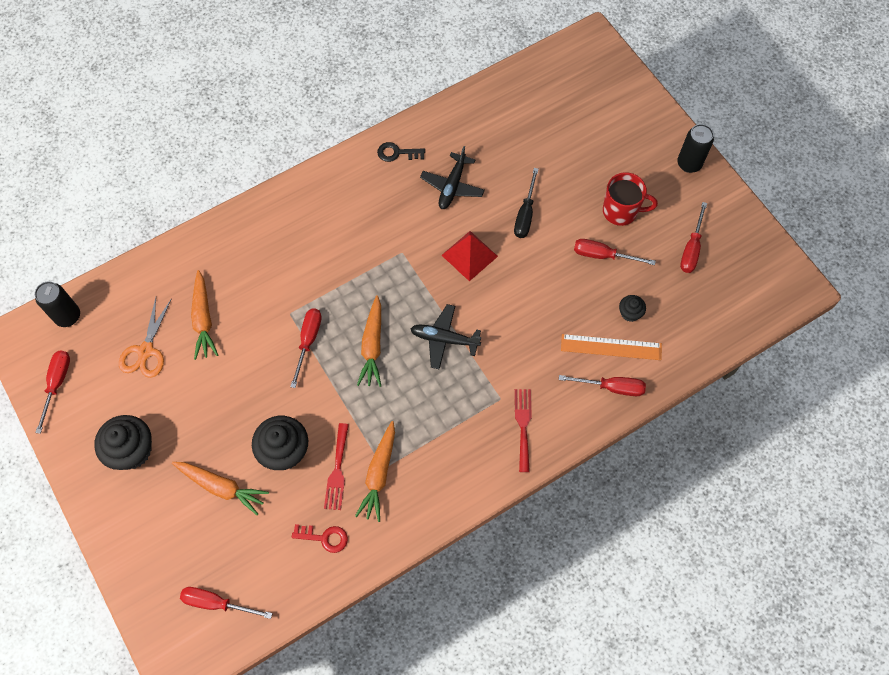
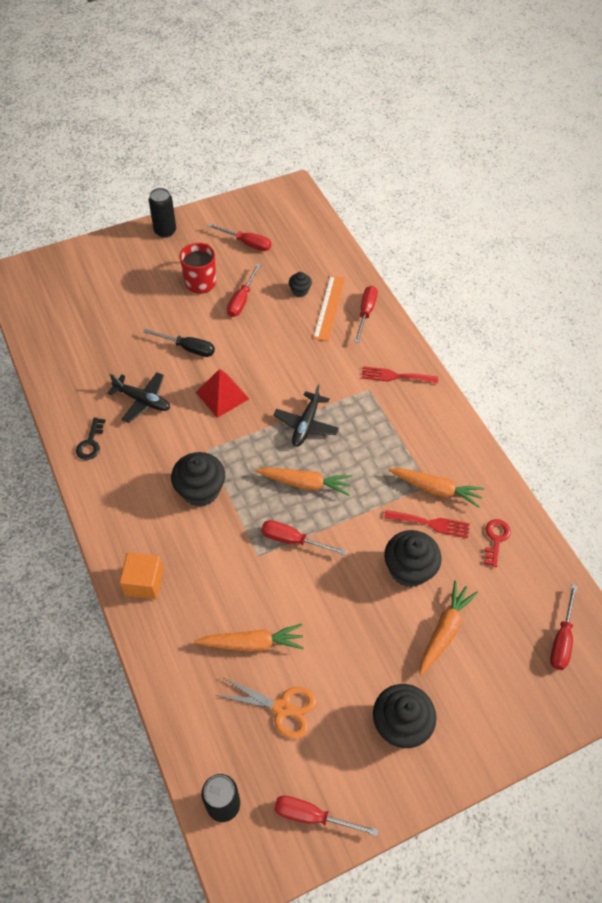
camera: 85 degrees left, 10 degrees down
(257, 224) = (144, 582): none -> orange cube
(355, 253) = (200, 490): none -> black cupcake

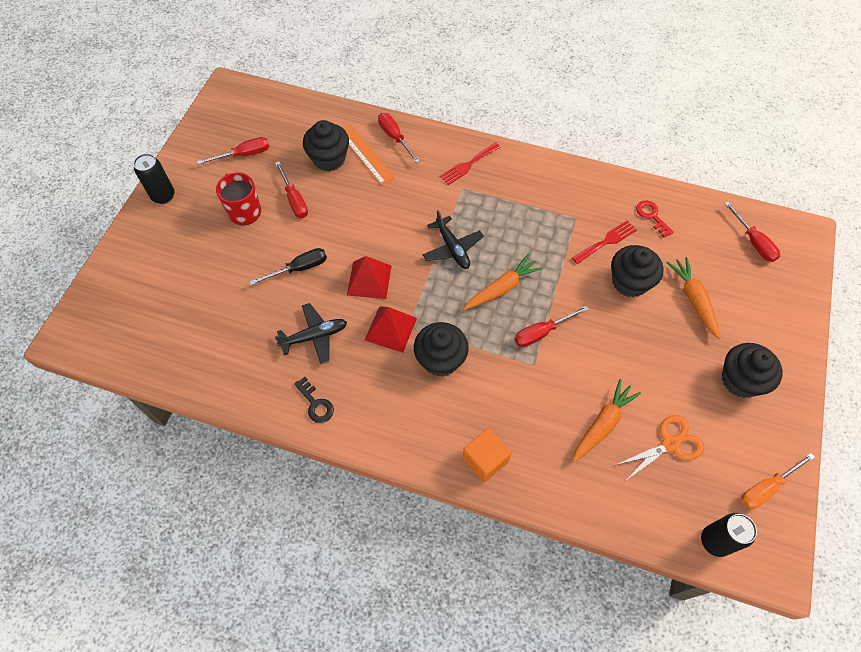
camera: 45 degrees left, 5 degrees up
(194, 440) = (390, 329): none -> red pyramid
(299, 291) = (329, 159): black cupcake -> black cupcake, size x1.96
(312, 816) = (766, 488): red screwdriver -> orange screwdriver
(435, 489) = (582, 217): orange carrot -> none

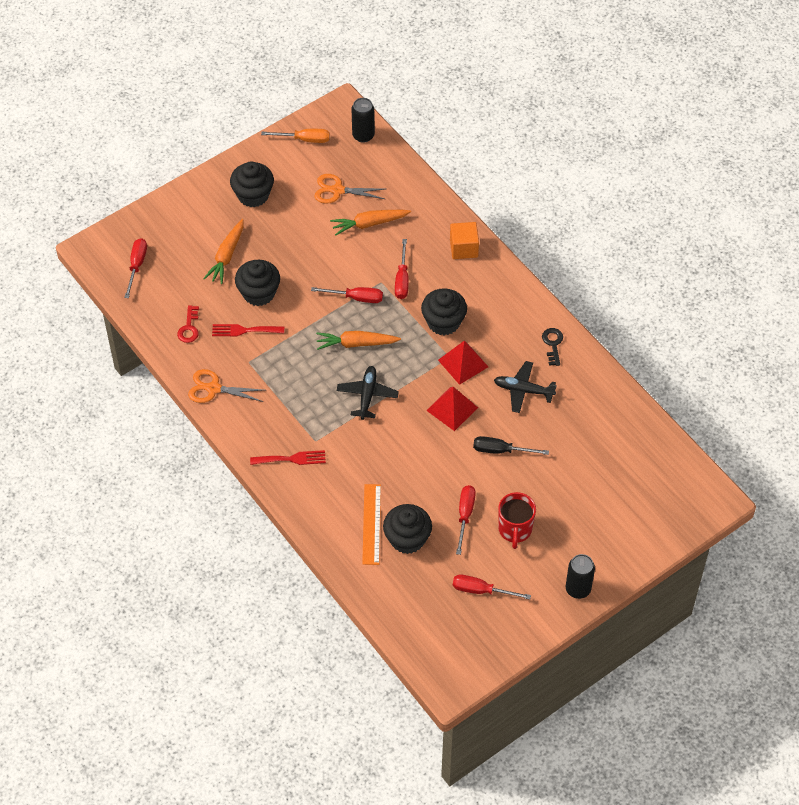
camera: 145 degrees left, 5 degrees down
(395, 137) = (332, 525): red screwdriver -> red screwdriver (402, 279)
(580, 181) = (214, 389): none -> orange scissors

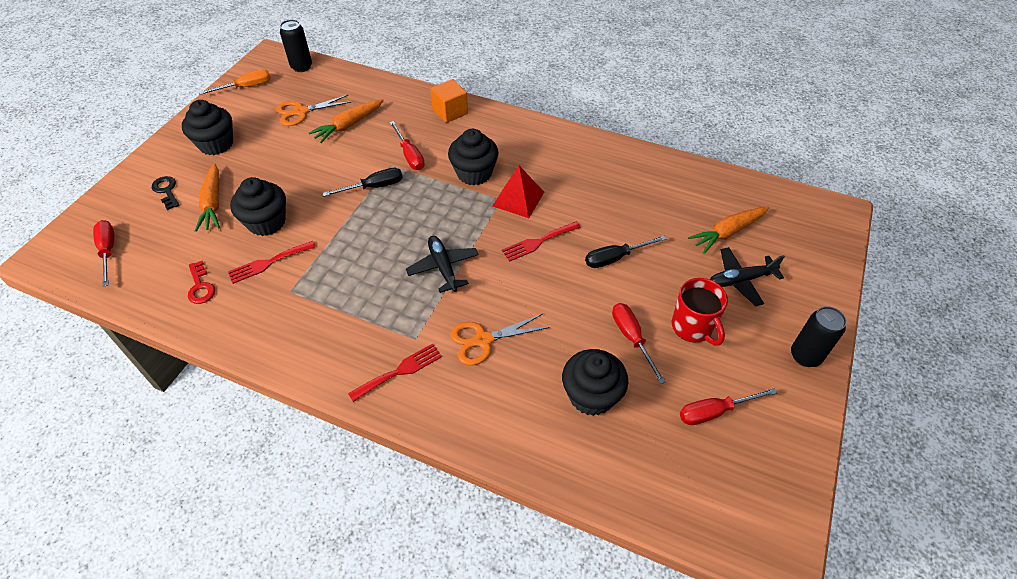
camera: 30 degrees left, 5 degrees down
(214, 389) = (262, 337): orange scissors -> orange scissors (483, 340)
(356, 298) = (374, 187): red screwdriver -> black screwdriver
(356, 343) = (400, 225): orange carrot -> orange carrot (727, 232)
(371, 524) = (540, 400): orange ruler -> none
(452, 409) = (538, 242): red pyramid -> red fork
(523, 390) = (592, 197): black plane -> black plane (740, 280)
(553, 344) = (587, 151): black key -> black key (166, 191)

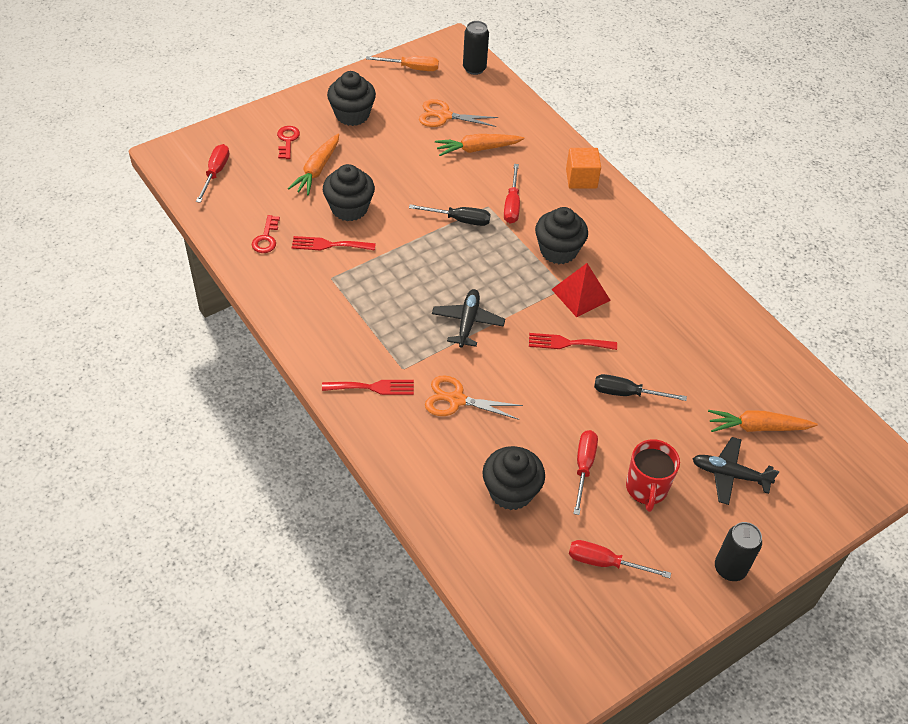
camera: 30 degrees right, 0 degrees up
(166, 191) = (287, 140): black key -> red key

